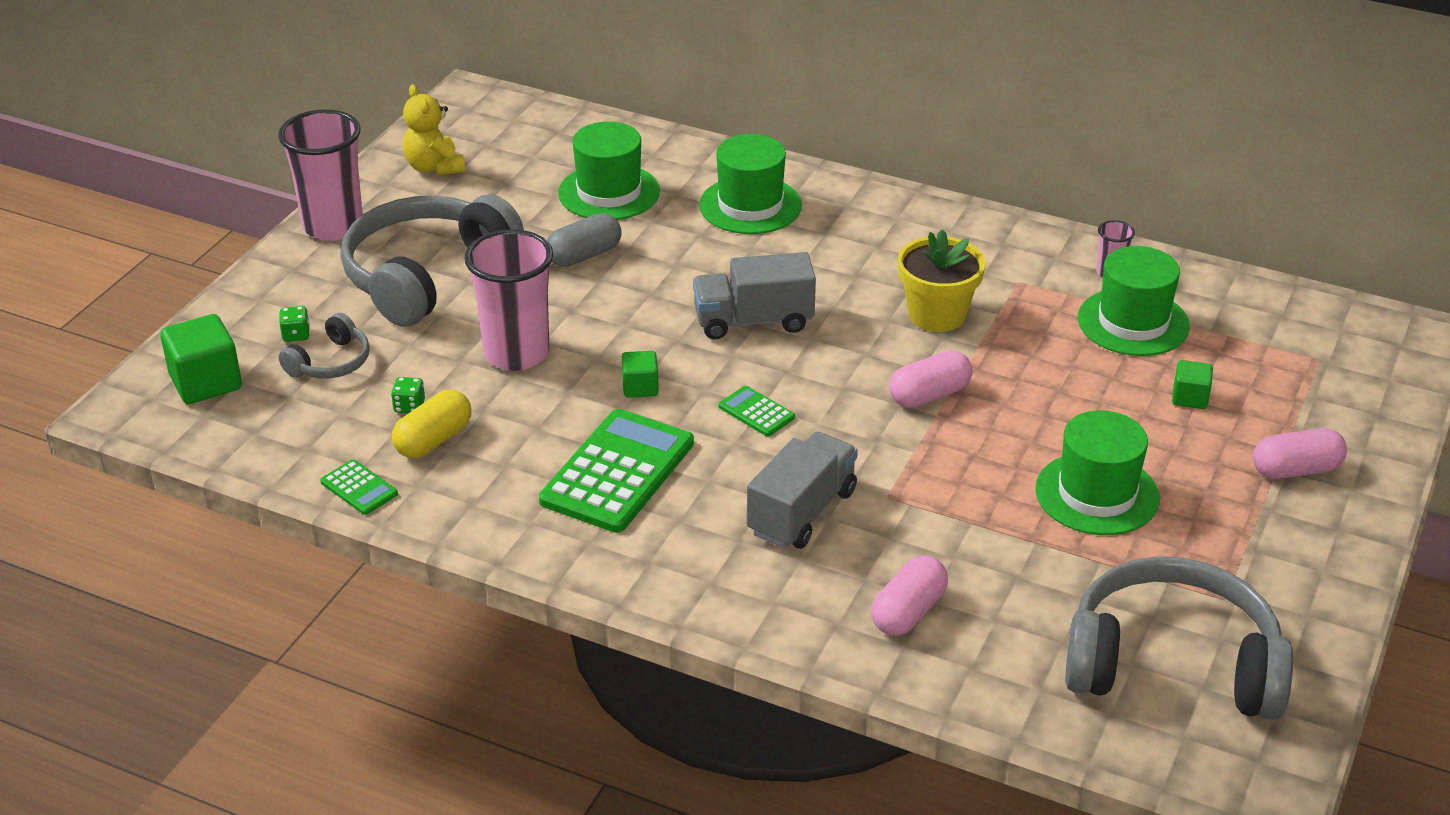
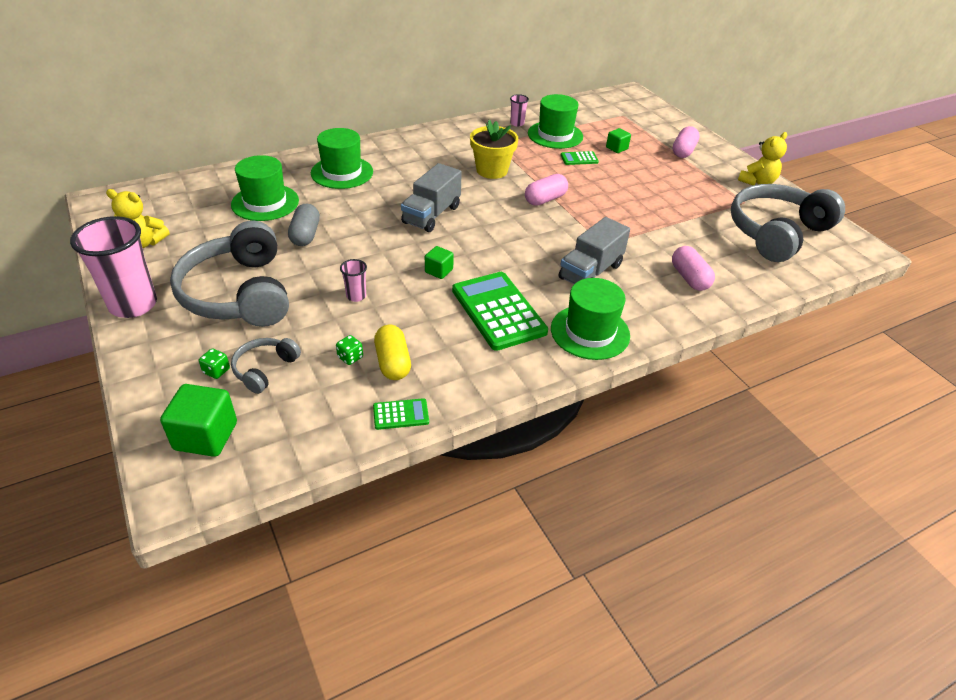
camera: 55 degrees left, 5 degrees up
(330, 362) = (265, 369): grey headphones -> grey headphones turned 135 degrees counterclockwise
(516, 353) = (356, 296): pink cup -> pink cup, size x0.45
(756, 412) = (501, 248): green calculator -> green calculator (579, 159)
(802, 512) = (590, 272): grey truck -> grey truck turned 120 degrees counterclockwise
(929, 395) = (545, 199): pink capsule -> pink capsule turned 45 degrees clockwise
(1097, 494) = (655, 196): green hat -> green hat (590, 332)
(1318, 590) = (757, 182): none -> yellow teddy bear

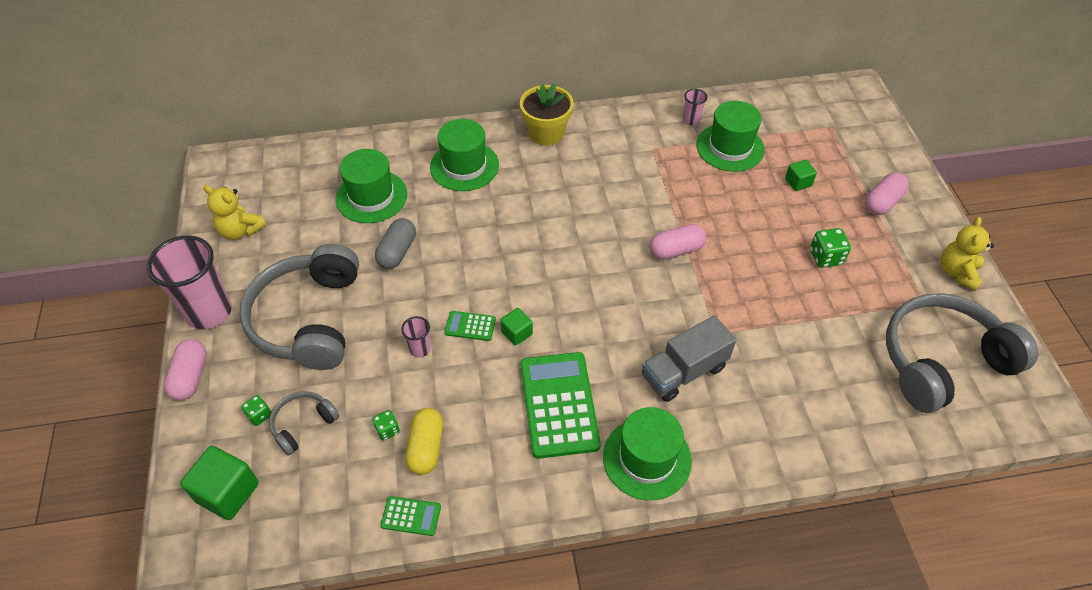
camera: 20 degrees right, 10 degrees up
(431, 215) = (538, 249): grey truck -> none
(492, 170) = (631, 192): yellow flower pot -> yellow flower pot (546, 133)
(579, 159) = (743, 192): green calculator -> green calculator (470, 326)
(660, 187) = (825, 257): none -> green dice
(689, 278) = (797, 407): pink capsule -> pink capsule (191, 377)
(757, 182) = (957, 272): yellow teddy bear -> yellow teddy bear turned 135 degrees clockwise

